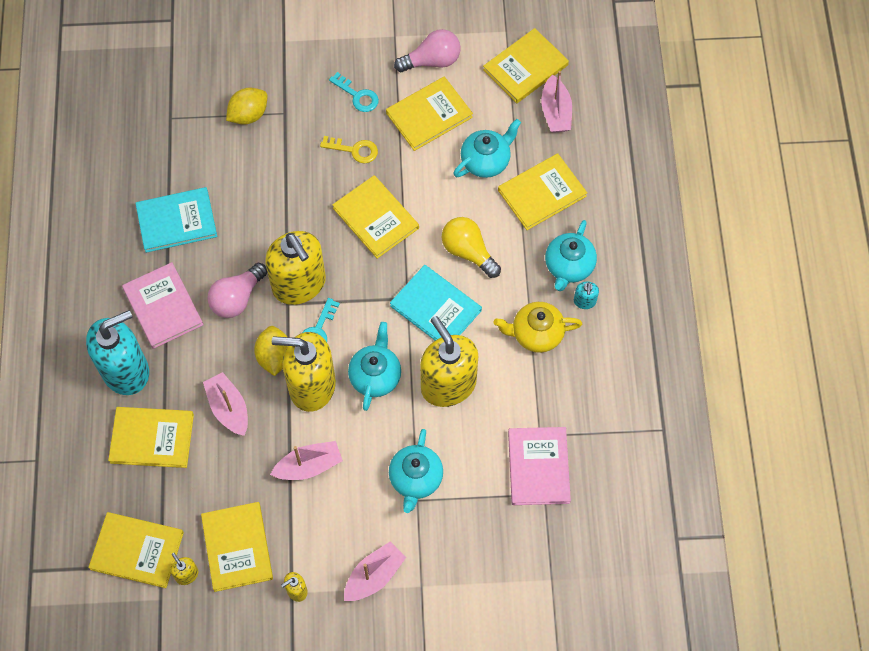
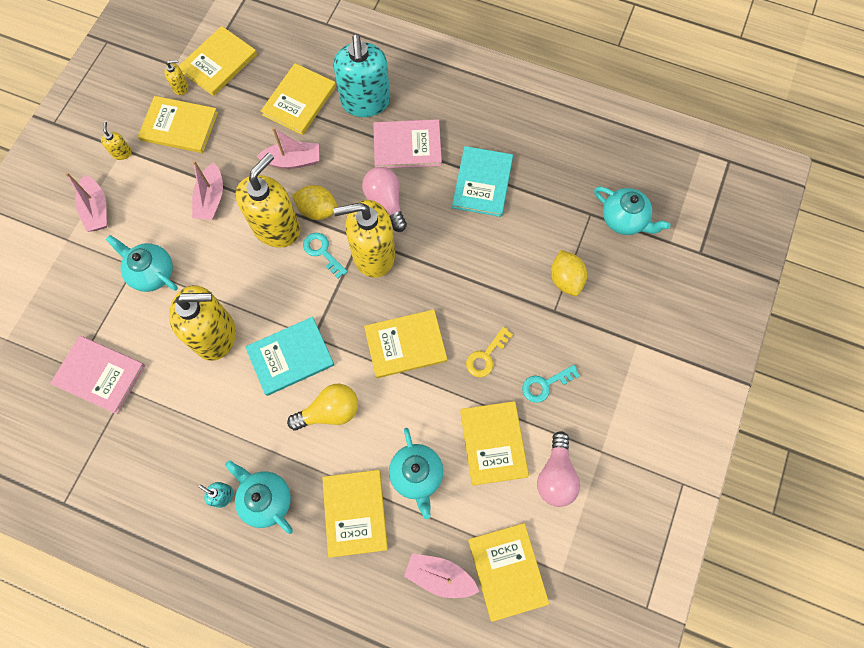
camera: 115 degrees right, 5 degrees up
(375, 376) = (257, 280): turquoise teapot -> turquoise teapot (624, 219)
(536, 334) = (217, 434): yellow teapot -> none

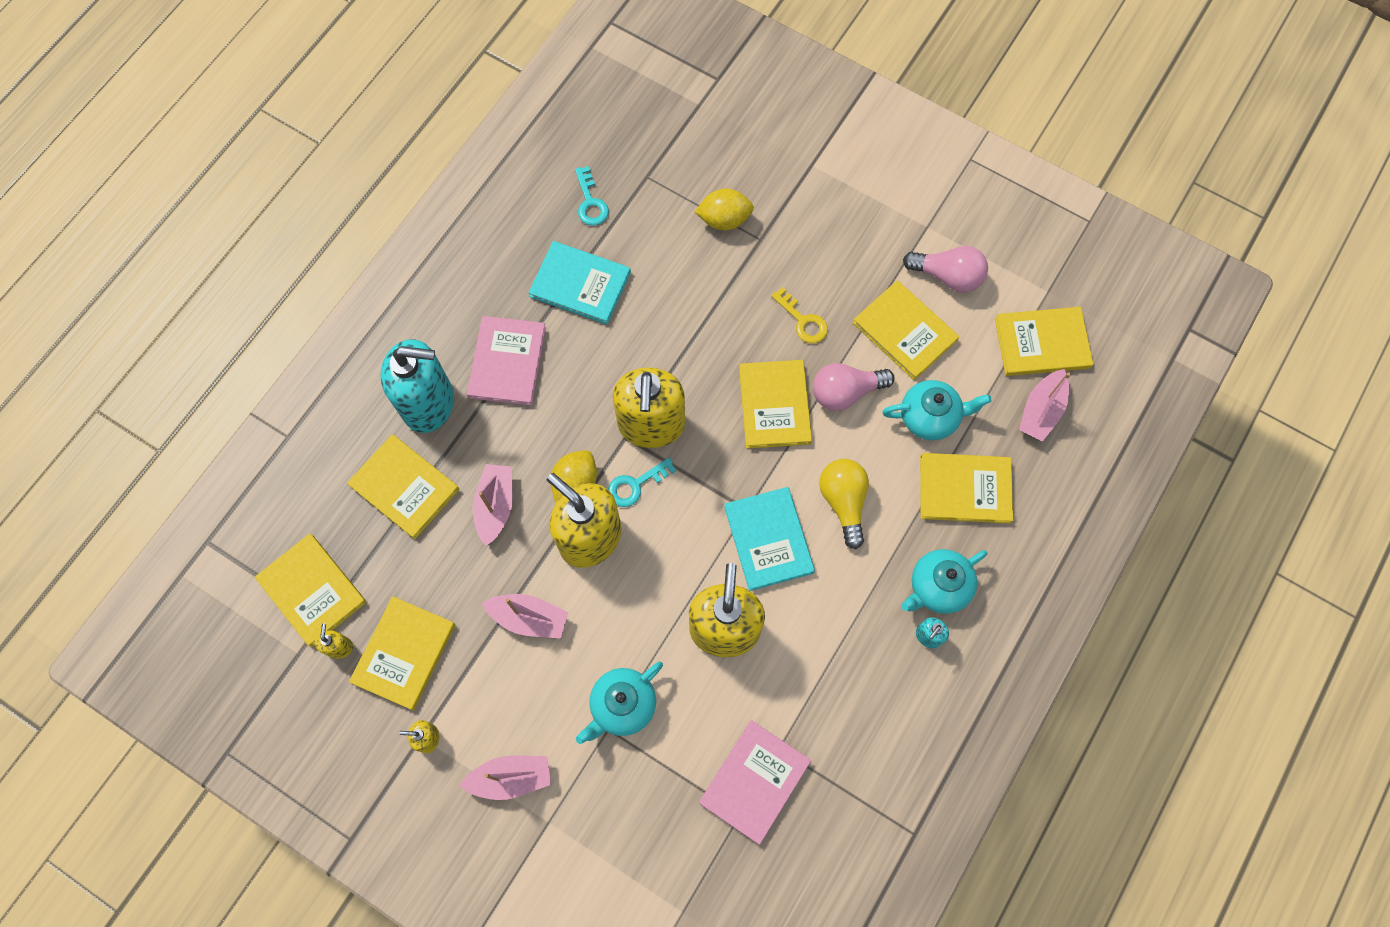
camera: 80 degrees left, 0 degrees up
(386, 202) = (582, 399): pink light bulb -> pink light bulb (845, 392)
(493, 443) = (904, 331): yellow book -> yellow book turned 45 degrees clockwise
(545, 384) = (846, 266): turquoise key -> turquoise key (590, 202)
(624, 219) = (662, 143): turquoise teapot -> none

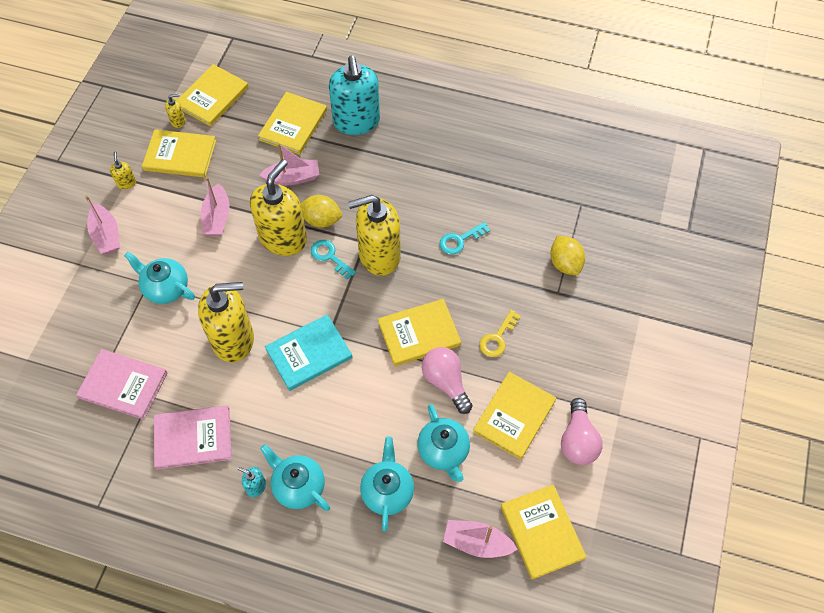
camera: 75 degrees right, 10 degrees down
(507, 362) = (400, 157): pink book -> pink book (193, 438)
(580, 284) = (475, 184): turquoise book -> none
(590, 202) = (544, 174): turquoise key -> turquoise key (460, 240)
(843, 502) = (352, 400): yellow light bulb -> none
(964, 489) = (387, 491): yellow book -> turquoise teapot

